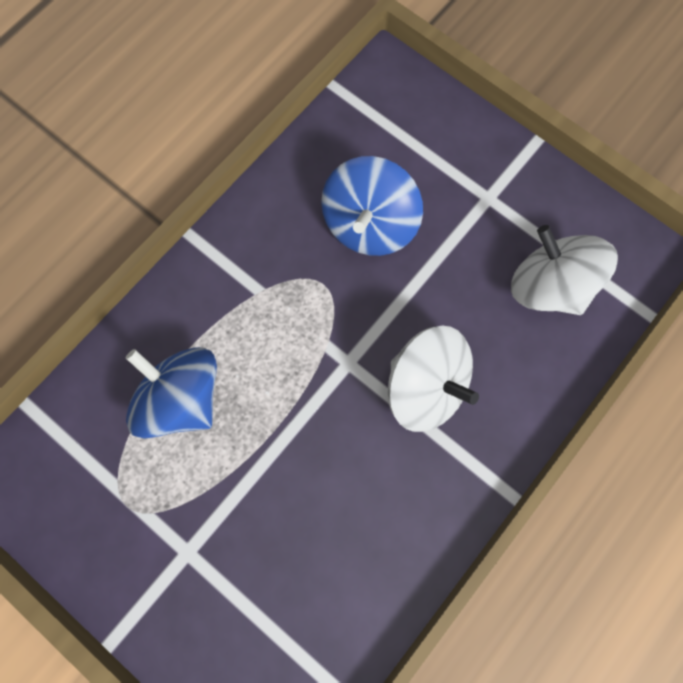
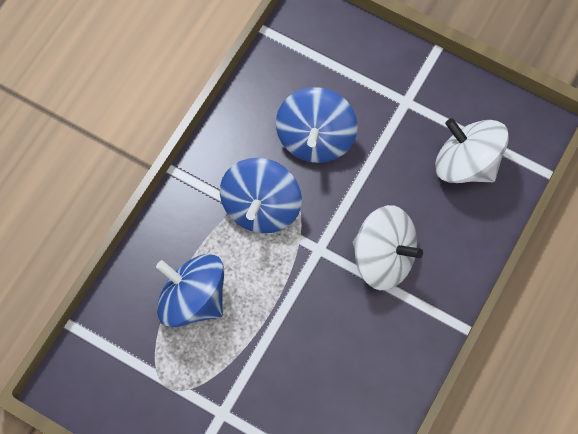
camera: 10 degrees left, 5 degrees down
(287, 298) = (261, 207): none -> blue spinning top

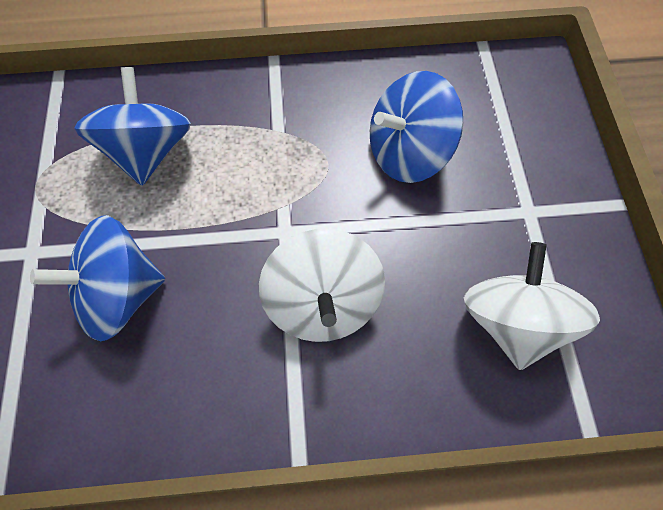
camera: 55 degrees right, 5 degrees down
(261, 207) = (292, 150): blue spinning top -> blue spinning top (119, 295)

